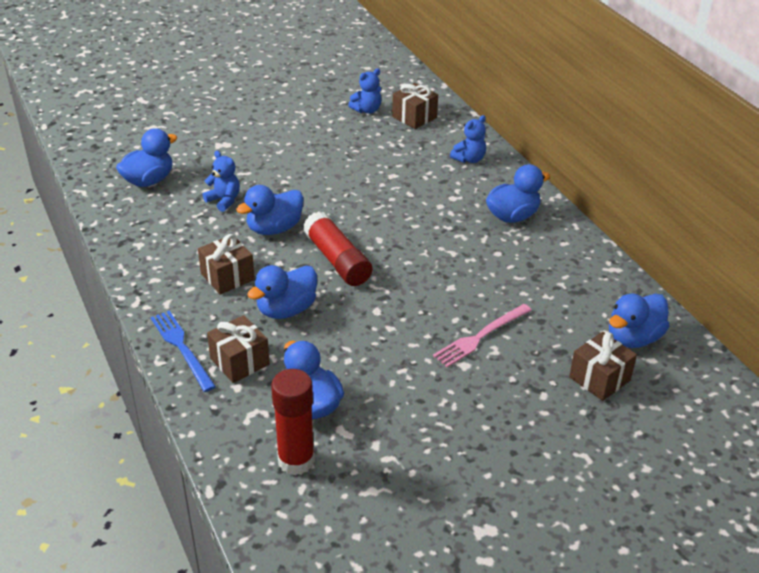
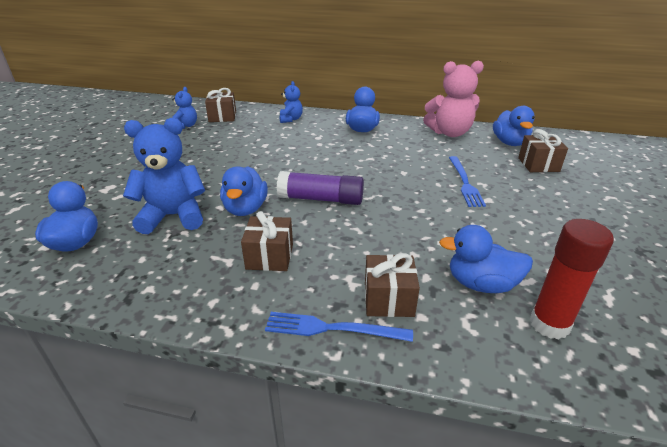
camera: 50 degrees left, 5 degrees down
(224, 200) = (173, 216): blue teddy bear -> blue teddy bear, size x1.86
(286, 309) = (349, 245): blue duck -> none
(337, 260) = (321, 199): red glue stick -> purple glue stick
(480, 336) = (465, 183): pink fork -> blue fork
(595, 281) = (449, 133): none -> pink teddy bear

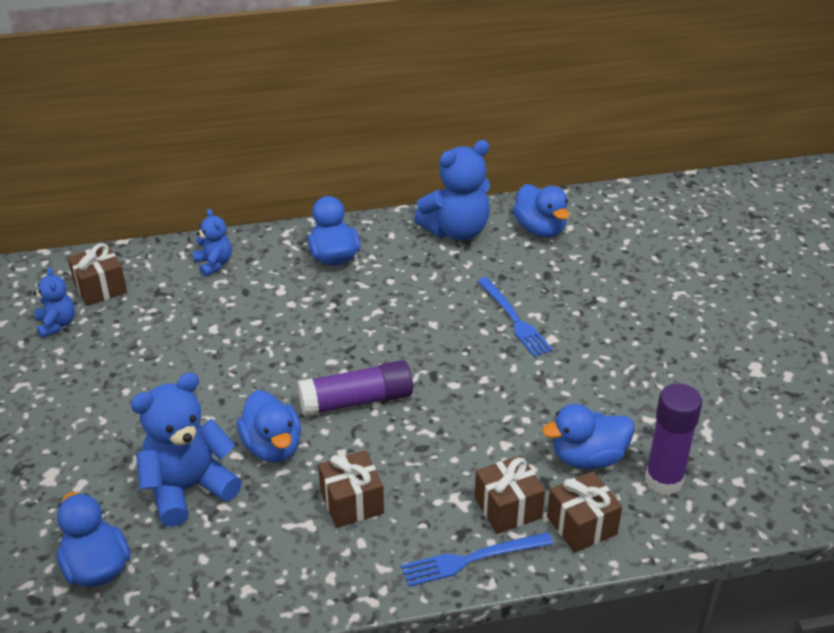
camera: 25 degrees left, 5 degrees up
(449, 133) = (456, 231): pink teddy bear -> blue teddy bear
(538, 164) = (587, 261): brown gift -> brown gift (581, 525)
(549, 324) = (664, 480): red glue stick -> purple glue stick

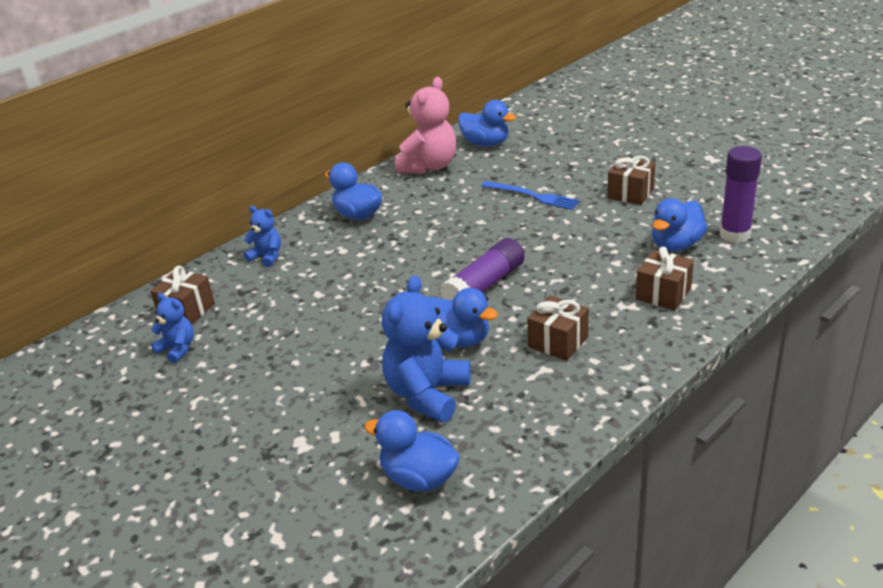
camera: 30 degrees left, 5 degrees down
(456, 231) = (429, 166): blue teddy bear -> pink teddy bear
(472, 559) = (678, 331): blue fork -> none
(581, 525) = (719, 280): brown gift -> brown gift (630, 193)

